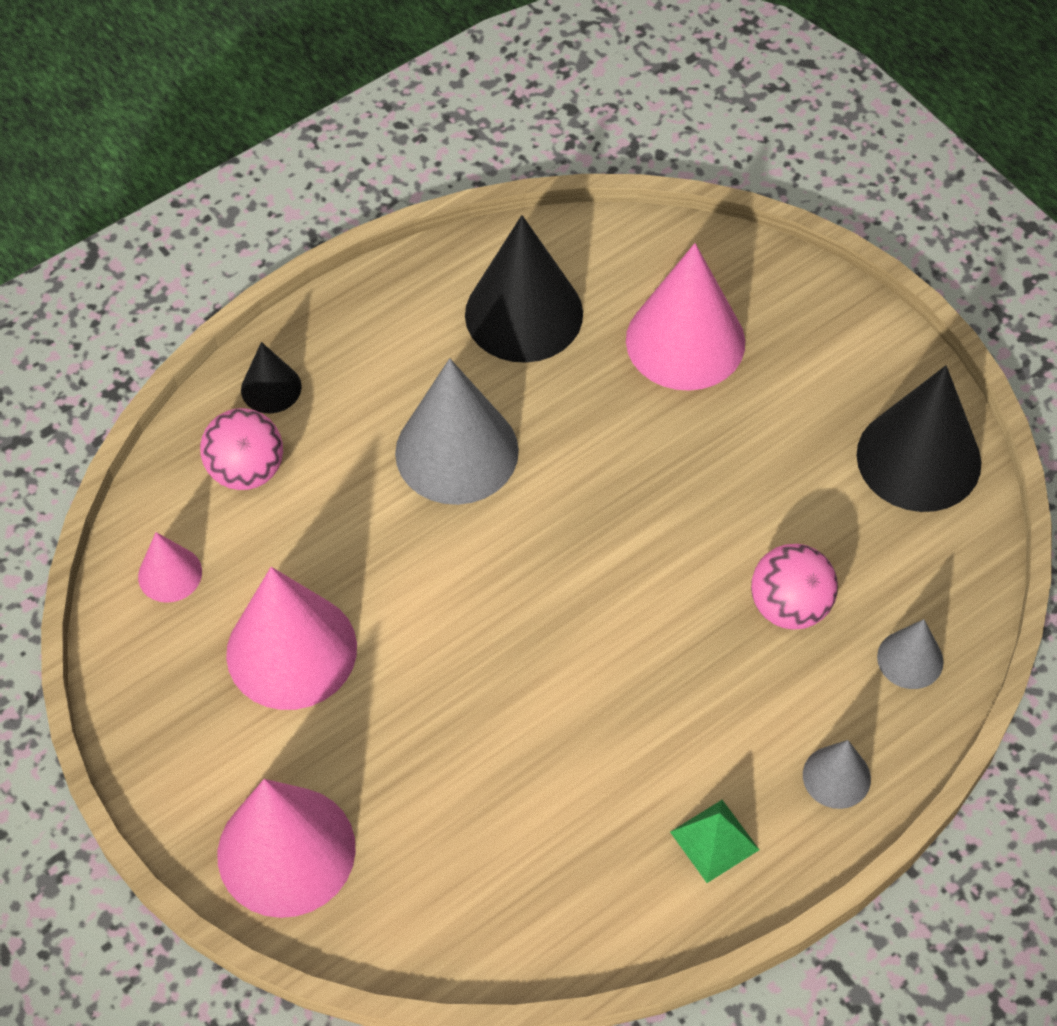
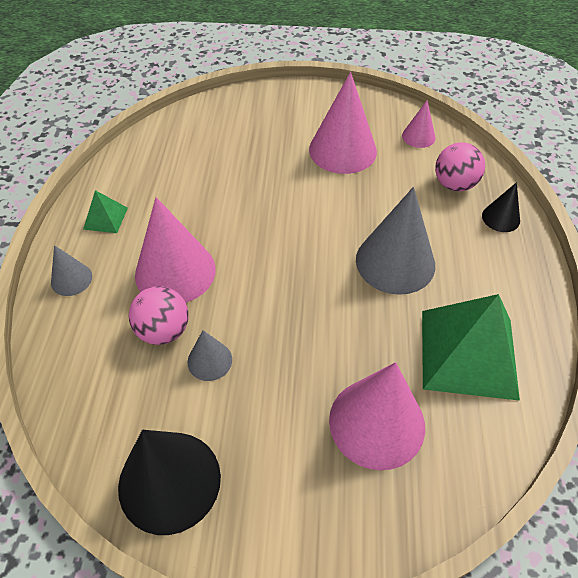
camera: 130 degrees right, 5 degrees down
(286, 851) = (259, 107): pink cone -> pink cone (175, 271)
(524, 314) = (468, 353): black cone -> green pyramid
(910, 659) = (77, 358): grey cone -> grey cone (209, 360)

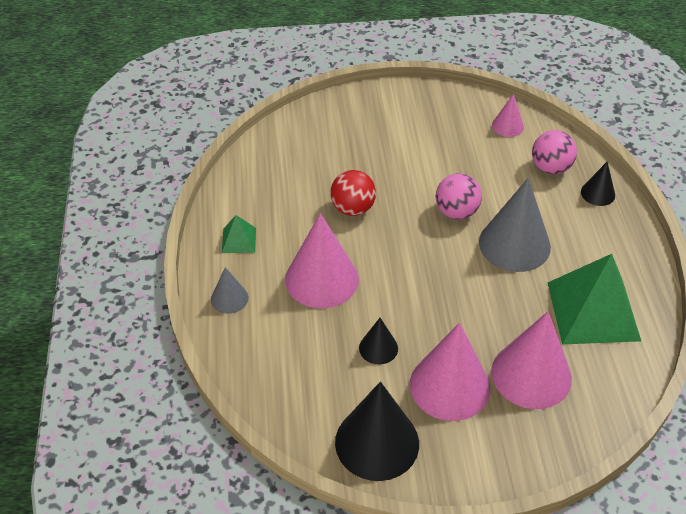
camera: 10 degrees left, 5 degrees down
(164, 330) = (330, 330): pink ball -> pink ball (456, 212)
(209, 360) = (378, 348): grey cone -> black cone
(233, 200) = (353, 208): none -> red ball
(342, 150) = (440, 148): pink cone -> pink cone (450, 386)

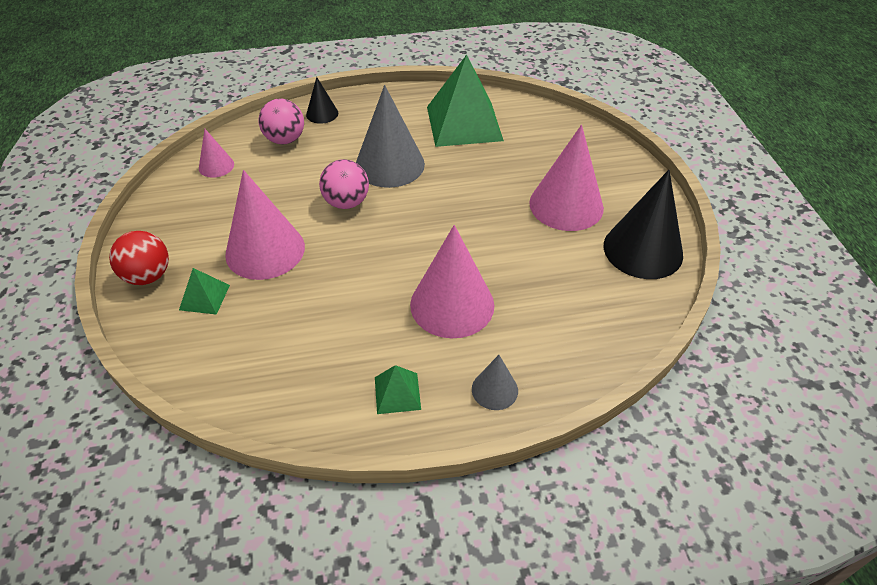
camera: 95 degrees left, 0 degrees up
(348, 133) = (204, 297): none -> green pyramid
(353, 208) = (340, 285): red ball -> red ball (148, 276)
(378, 348) = (536, 254): black cone -> none
(531, 374) = (540, 158): pink cone -> pink cone (265, 250)

